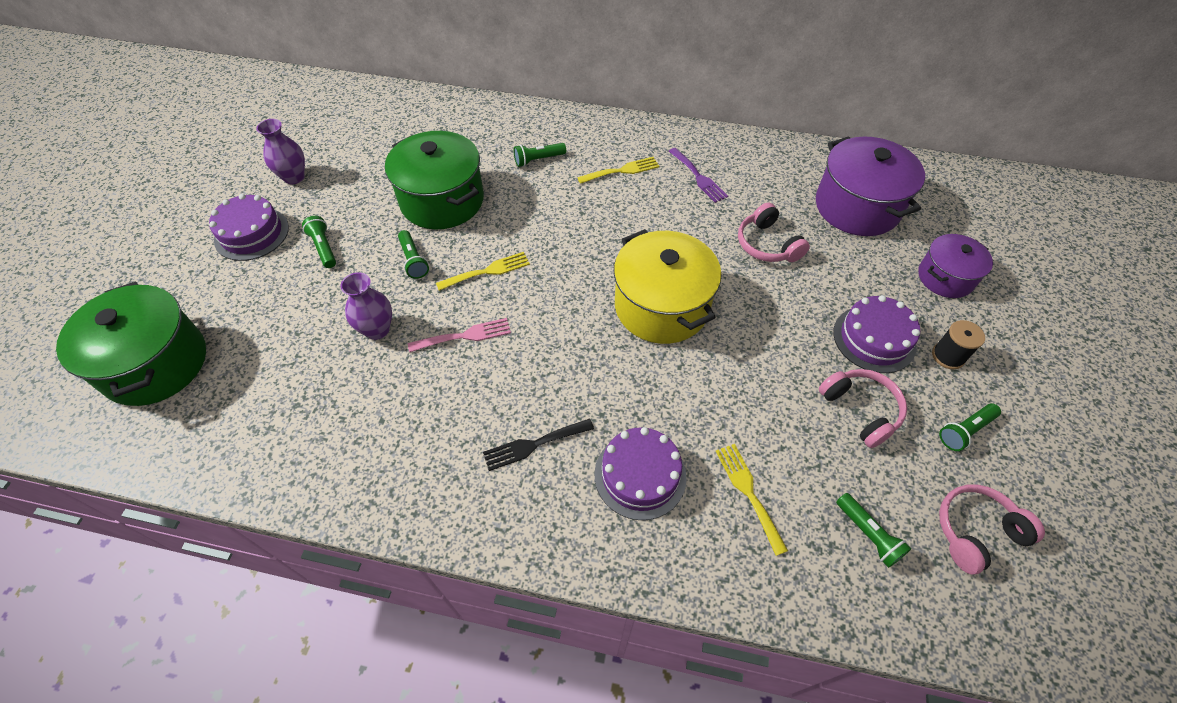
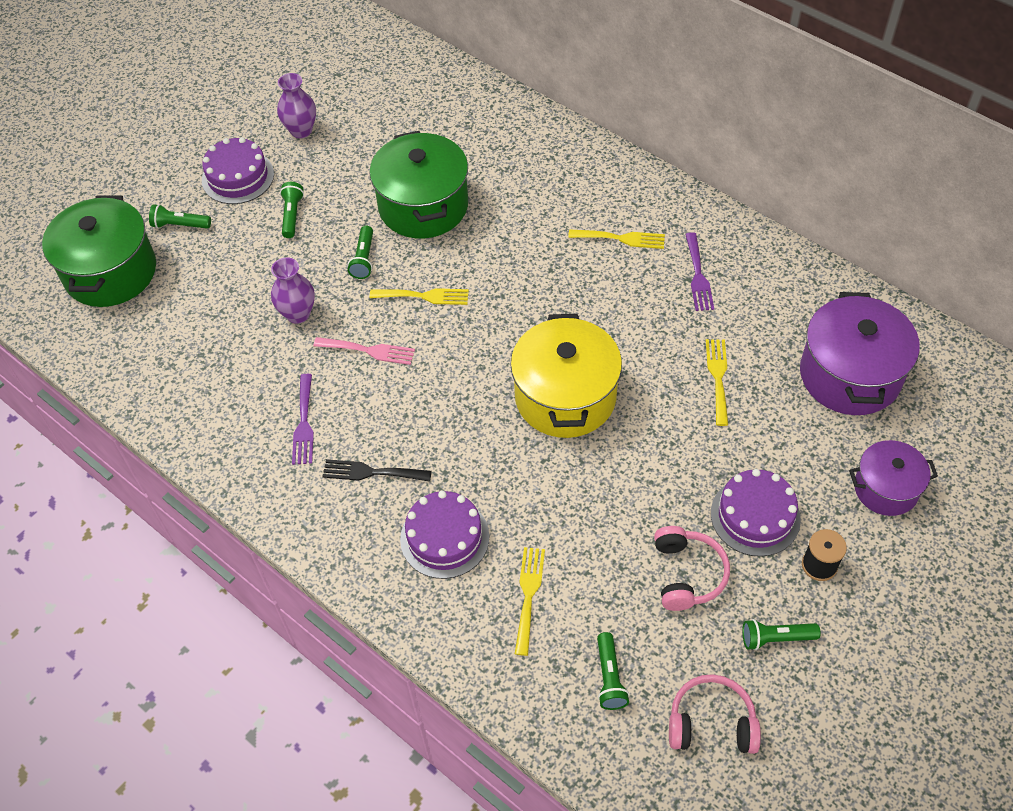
camera: 30 degrees right, 0 degrees up
(440, 427) = (304, 424): none -> purple fork
(538, 160) = (543, 195): green flashlight -> green flashlight (180, 225)
(767, 244) = (718, 377): pink headphones -> yellow fork

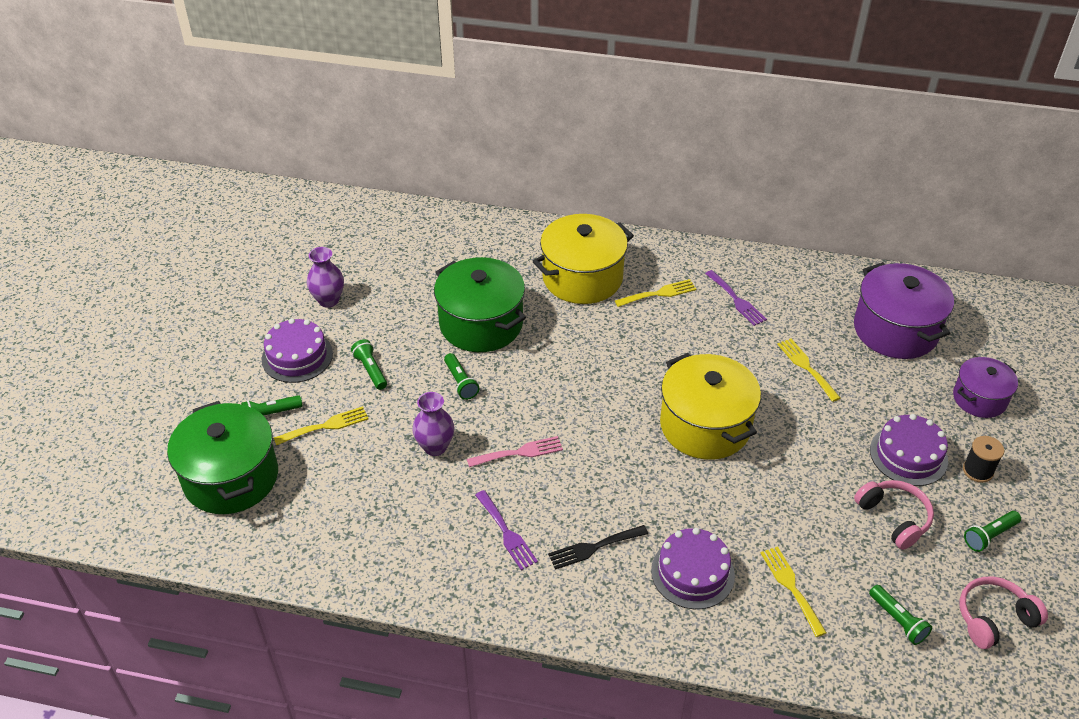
camera: 30 degrees left, 10 degrees down
(424, 296) = (534, 392): yellow fork -> yellow fork (326, 426)
(555, 193) = (582, 278): none -> yellow pot

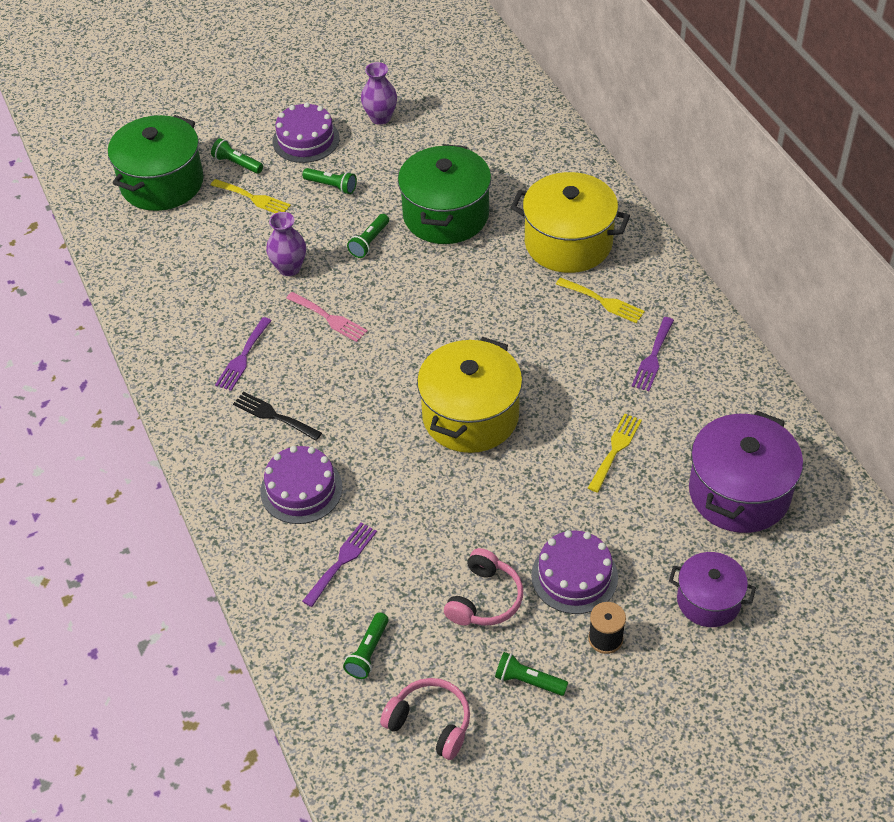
camera: 55 degrees right, 5 degrees up
(371, 370) = (331, 186): green flashlight -> green flashlight turned 90 degrees clockwise
(791, 587) = (342, 561): yellow fork -> purple fork

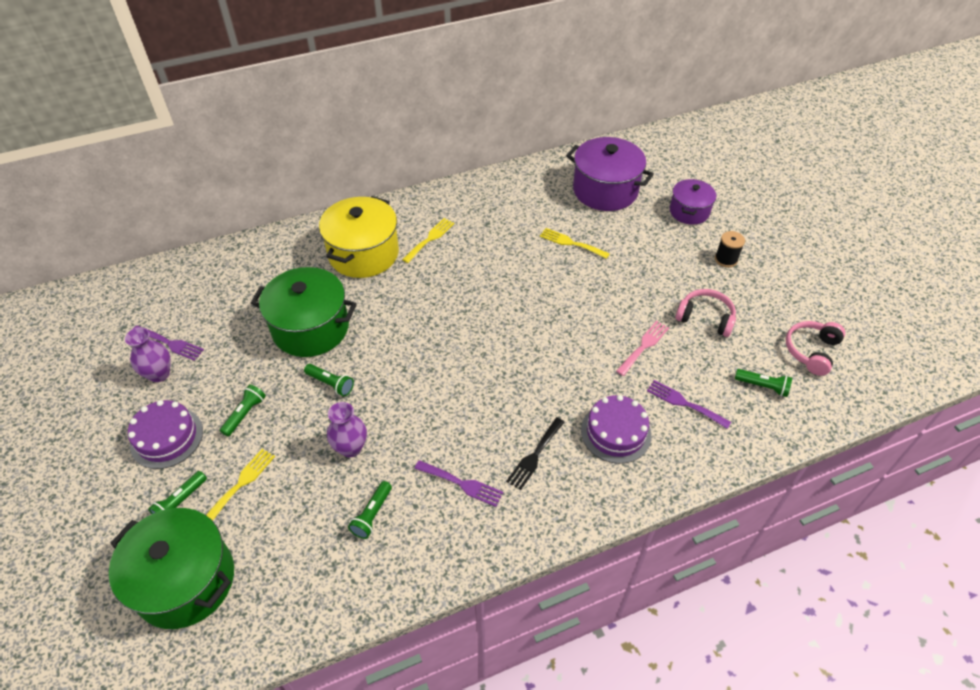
camera: 90 degrees left, 0 degrees up
(329, 318) = (422, 414): pink fork -> pink fork (644, 346)
(470, 416) = (538, 320): yellow pot -> none
(528, 681) = (766, 298): green flashlight -> green flashlight (372, 514)
(574, 576) = (679, 271): purple cake -> none
(653, 357) = (488, 218): purple fork -> purple fork (170, 343)

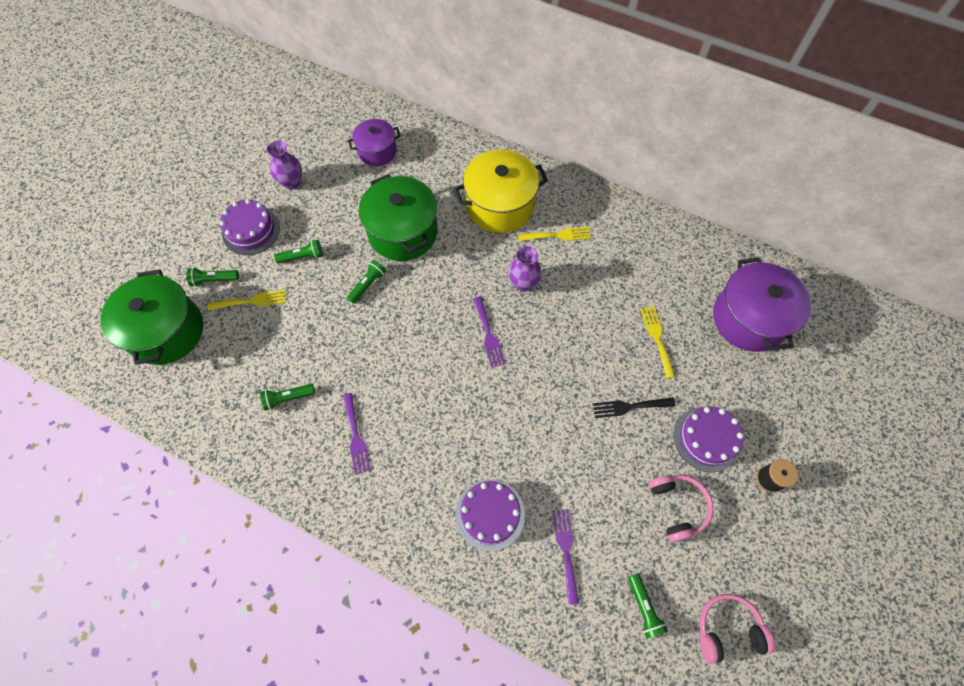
camera: 50 degrees right, 15 degrees up
(170, 343) = (319, 166): purple fork -> purple fork (488, 335)
(330, 384) = (368, 285): green flashlight -> green flashlight turned 135 degrees counterclockwise
(351, 448) = (327, 341): purple vase -> purple vase (523, 283)
(534, 456) = (419, 469): black fork -> black fork (629, 407)
(644, 346) = (598, 476): pink fork -> none
(670, 269) = (707, 439): none -> purple cake
(689, 211) = (798, 406): purple pot -> purple pot (377, 151)

